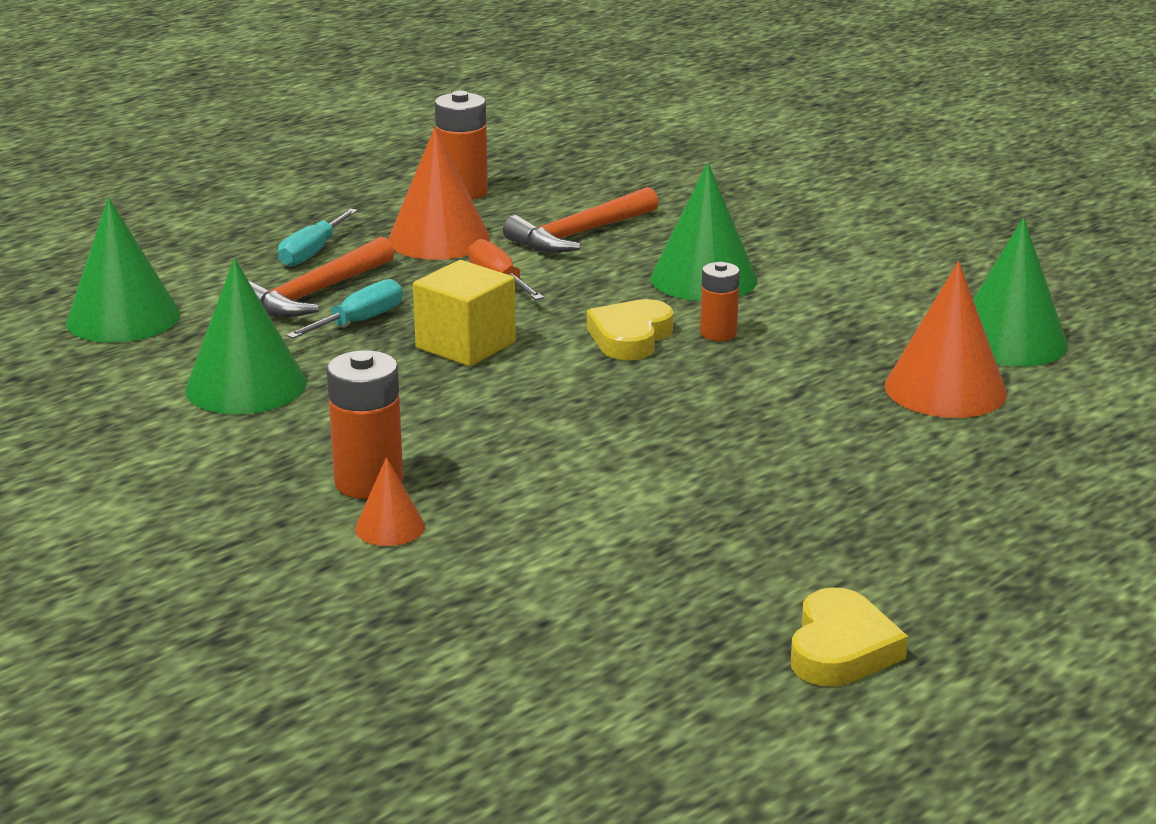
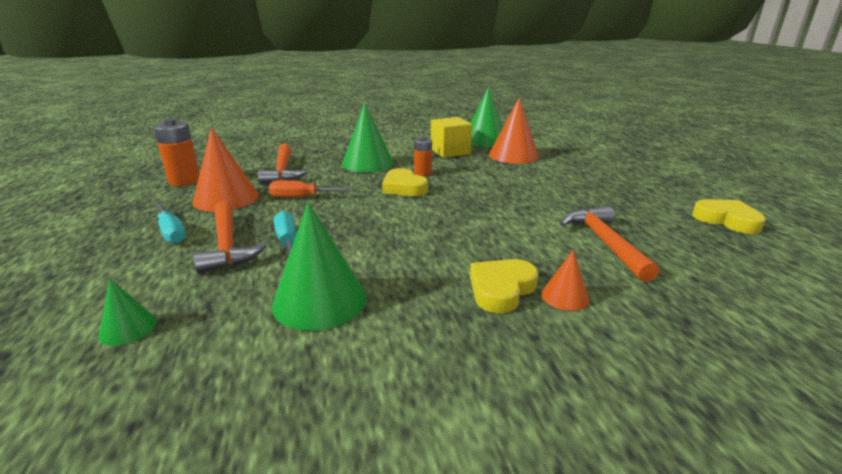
camera: 60 degrees left, 0 degrees up
(123, 318) = (128, 328): green cone -> green cone, size x0.51
(369, 482) = (501, 289): orange battery -> yellow heart
(465, 345) = (361, 222): yellow cube -> yellow cube (450, 151)
(595, 537) = (604, 242): none -> orange hammer

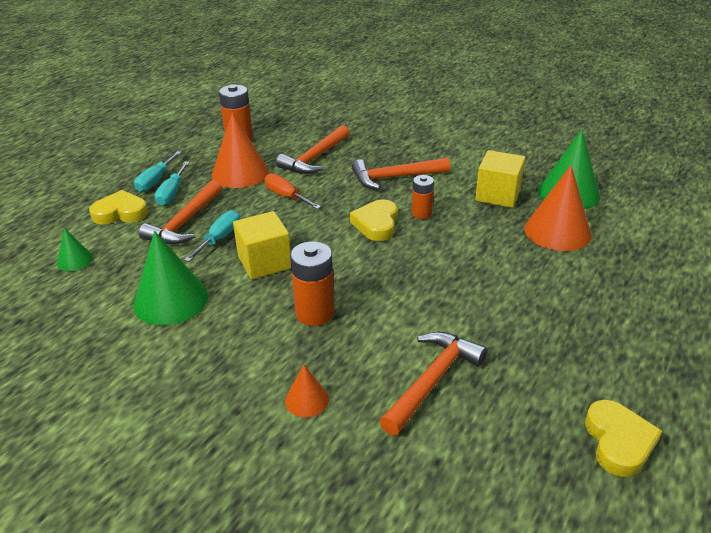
camera: 45 degrees right, 10 degrees up
(132, 231) = (155, 181): none -> turquoise screwdriver
(360, 238) = (264, 262): none -> yellow cube
(368, 163) = (394, 177): green cone -> orange hammer
(462, 248) = (315, 313): none -> orange battery
(501, 289) = (278, 364): yellow heart -> yellow heart (120, 213)

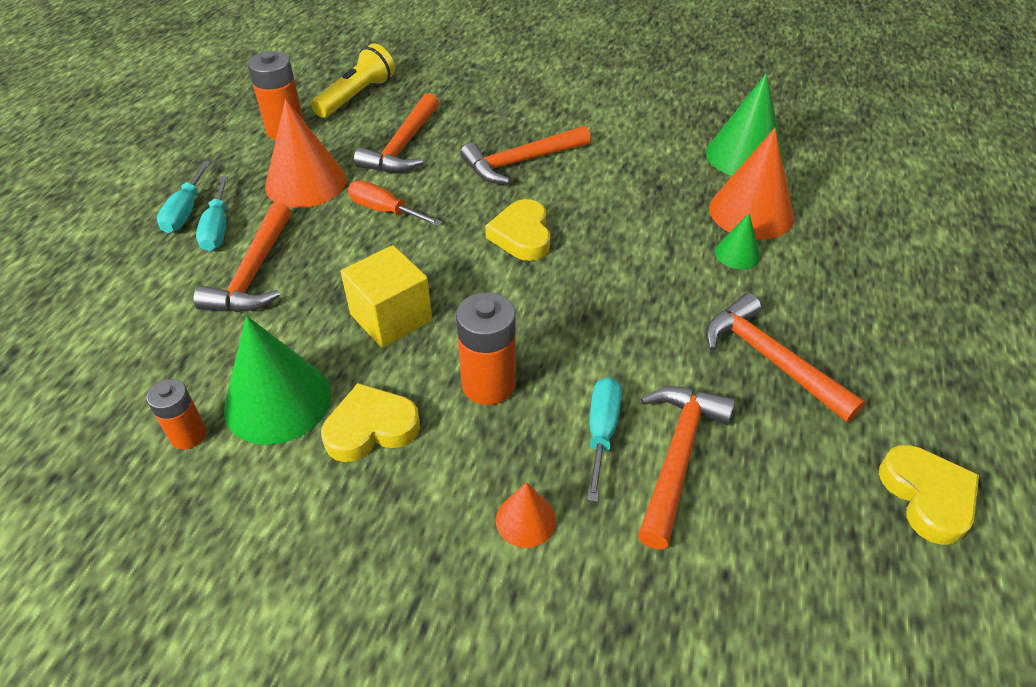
camera: 15 degrees left, 10 degrees up
(75, 260) = (107, 360): green cone -> green cone (737, 254)
(120, 213) = (150, 271): yellow heart -> yellow heart (371, 428)
(220, 238) = (314, 290): turquoise screwdriver -> turquoise screwdriver (602, 432)
(295, 124) = (356, 96): none -> yellow flashlight
(421, 213) = (574, 211): orange battery -> orange battery (188, 435)
(498, 195) = (660, 170): yellow cube -> none
(530, 330) = (770, 359): none -> orange hammer

